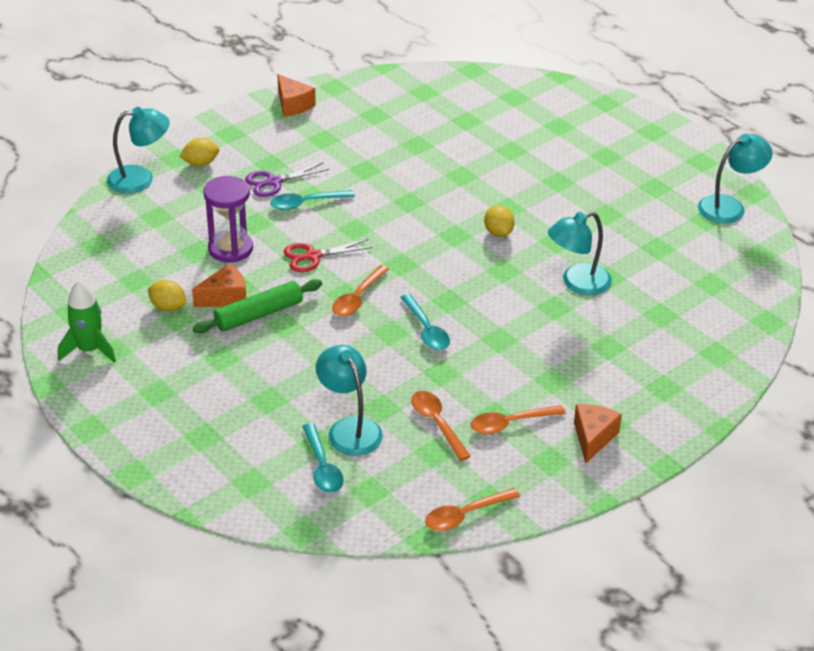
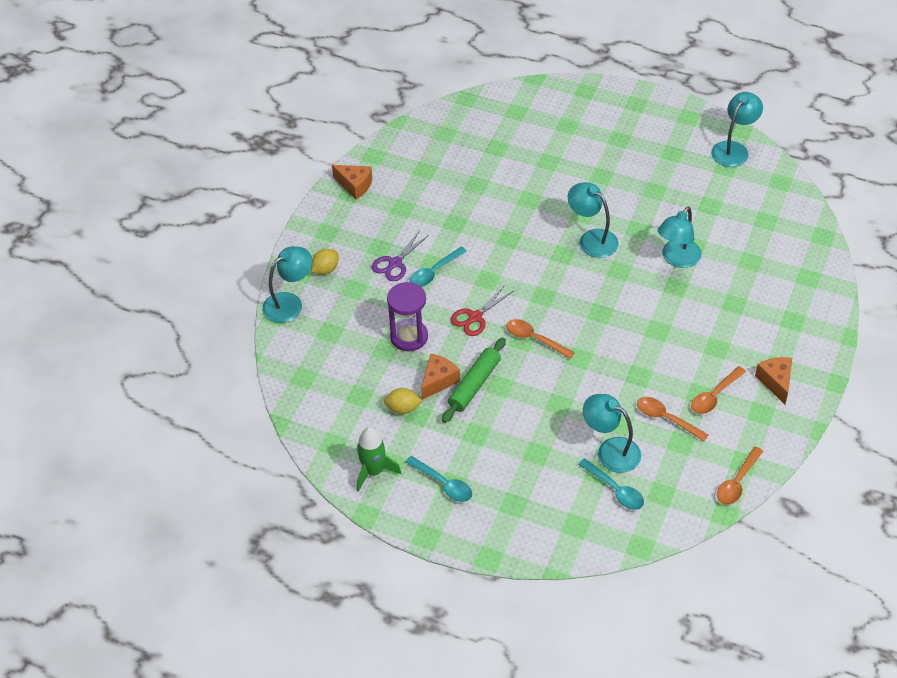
camera: 25 degrees left, 10 degrees up
(358, 298) = (534, 339): orange spoon -> orange spoon turned 120 degrees clockwise
(426, 330) = (602, 345): turquoise spoon -> turquoise spoon (443, 484)
(498, 232) = (592, 239): yellow lemon -> turquoise lamp

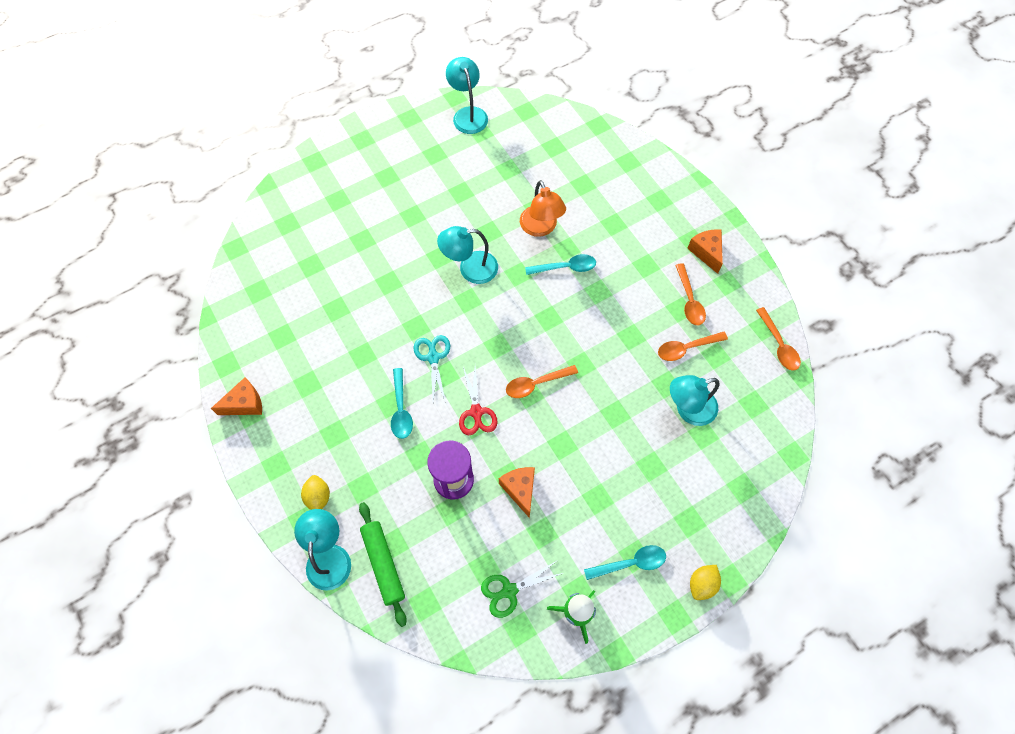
camera: 55 degrees left, 15 degrees up
(355, 421) = (509, 591): none -> green scissors
(395, 263) = (363, 434): purple scissors -> none
(403, 408) = (527, 540): yellow lemon -> yellow lemon (702, 584)
(474, 385) = (546, 463): green rolling pin -> green rolling pin (383, 564)
(494, 264) = (433, 357): none -> turquoise scissors
(615, 490) = (728, 434): turquoise spoon -> turquoise spoon (565, 267)
(677, 259) = (541, 228): turquoise lamp -> orange lamp
(775, 382) = (706, 252): orange cheese -> orange cheese turned 45 degrees clockwise

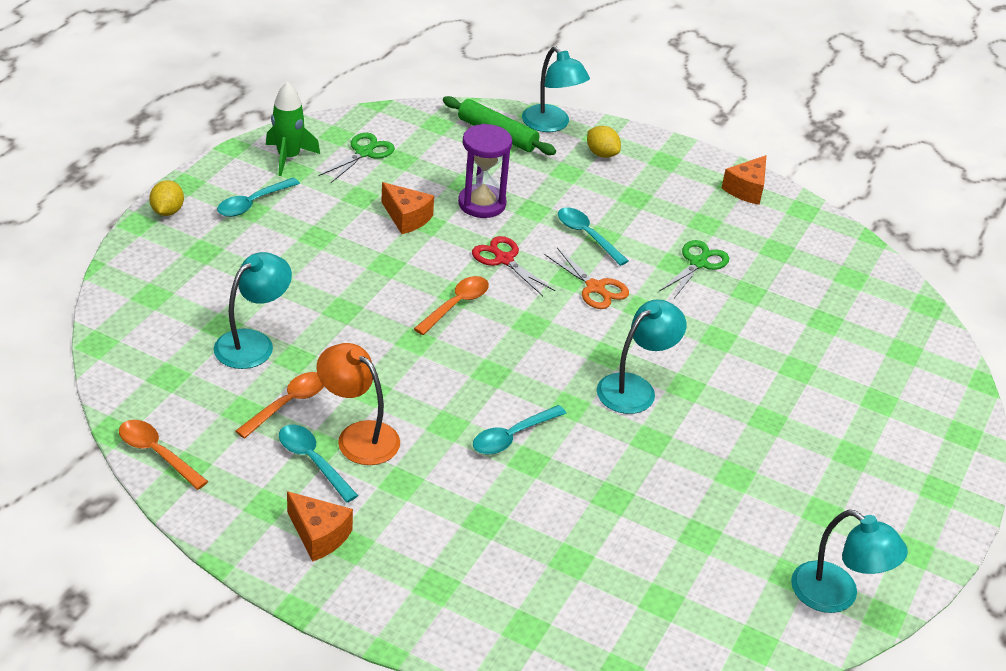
camera: 145 degrees right, 25 degrees down
(345, 348) = (698, 263): none -> green scissors
(433, 357) = (595, 288): turquoise scissors -> orange scissors
(541, 228) = (584, 472): orange lamp -> orange lamp (358, 436)
(689, 300) = (312, 461): orange spoon -> turquoise spoon

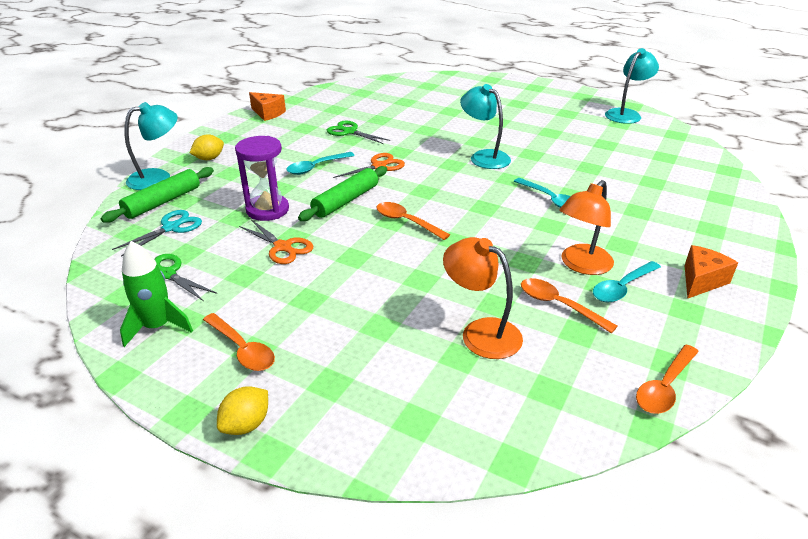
camera: 85 degrees left, 5 degrees down
(167, 211) = (246, 424): yellow lemon -> yellow lemon turned 60 degrees counterclockwise
(253, 203) = (242, 349): turquoise spoon -> orange spoon
(253, 343) = (481, 332): turquoise lamp -> orange lamp
(406, 218) = (283, 247): orange cheese -> orange scissors
(446, 146) = (171, 227): none -> turquoise scissors
(503, 259) = (345, 201): red scissors -> green rolling pin

